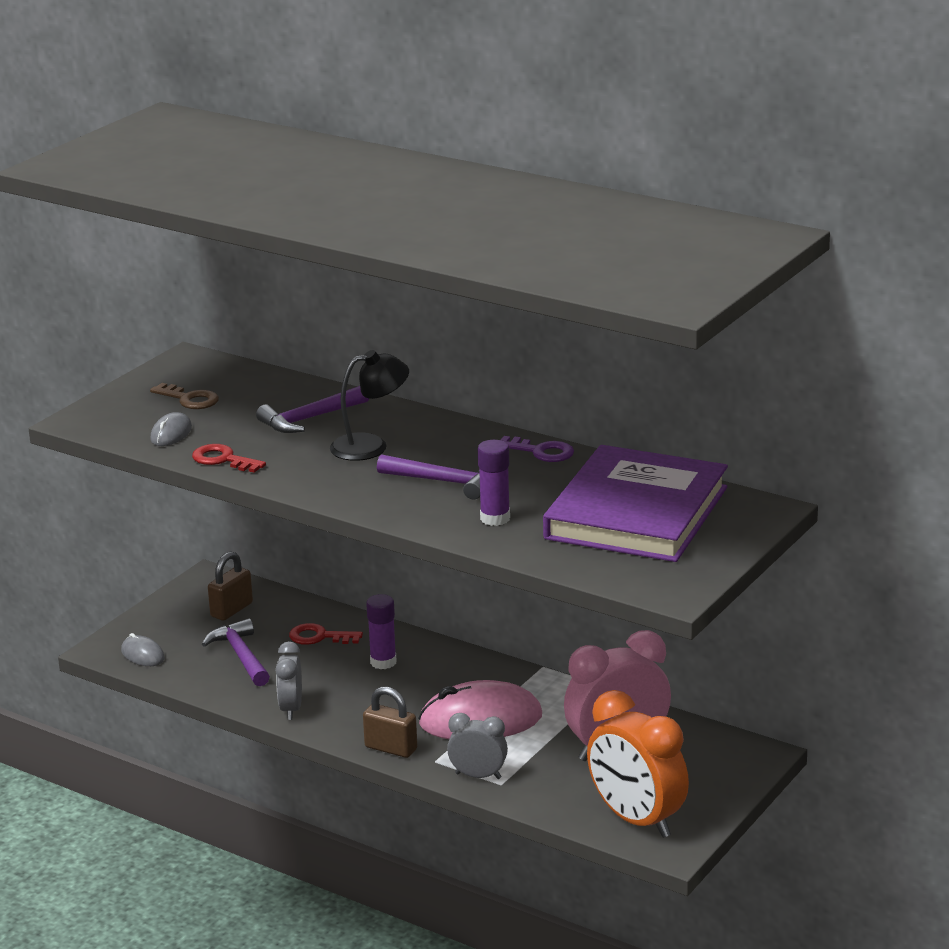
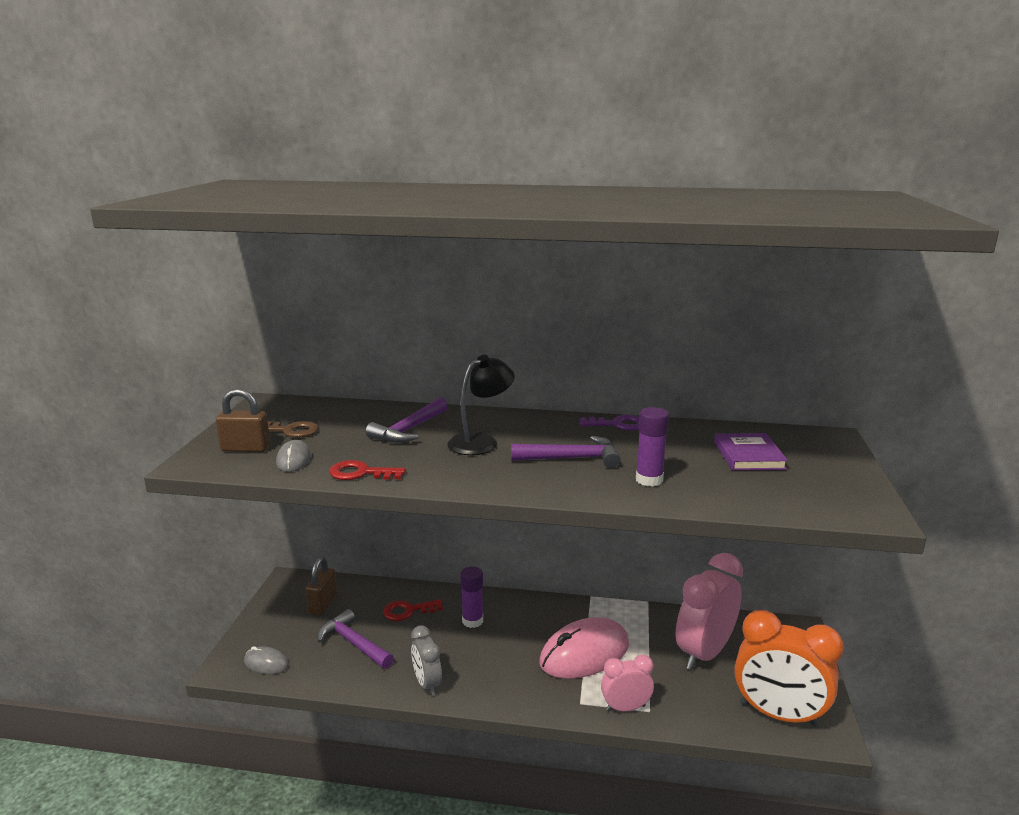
camera: 25 degrees left, 5 degrees down
(391, 748) = (536, 700): brown padlock -> brown padlock (246, 448)
(478, 776) = (625, 708): grey clock -> pink clock
(636, 513) = (749, 455): purple book -> purple book, size x0.46

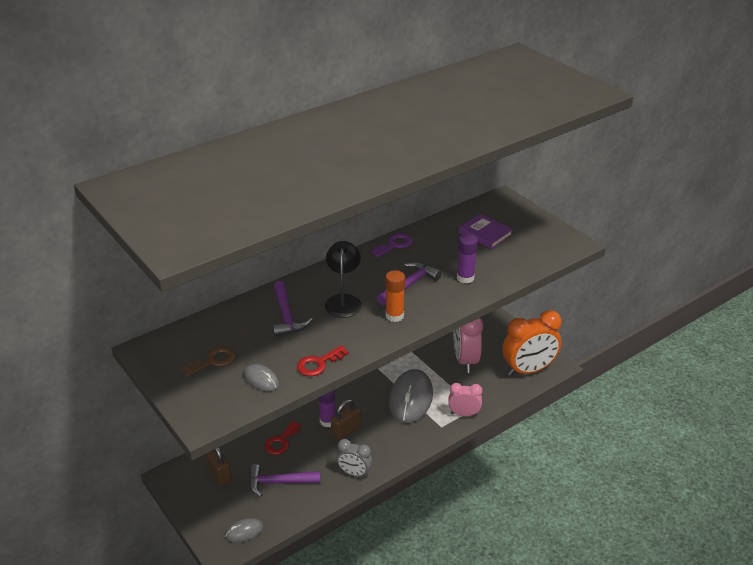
camera: 45 degrees left, 15 degrees up
(246, 448) = (213, 391): brown padlock -> brown padlock (346, 431)
(506, 474) = (394, 316): none -> orange glue stick
(584, 653) = (411, 399): pink mouse -> grey mouse
(625, 708) = (464, 414): pink clock -> pink clock turned 60 degrees clockwise

